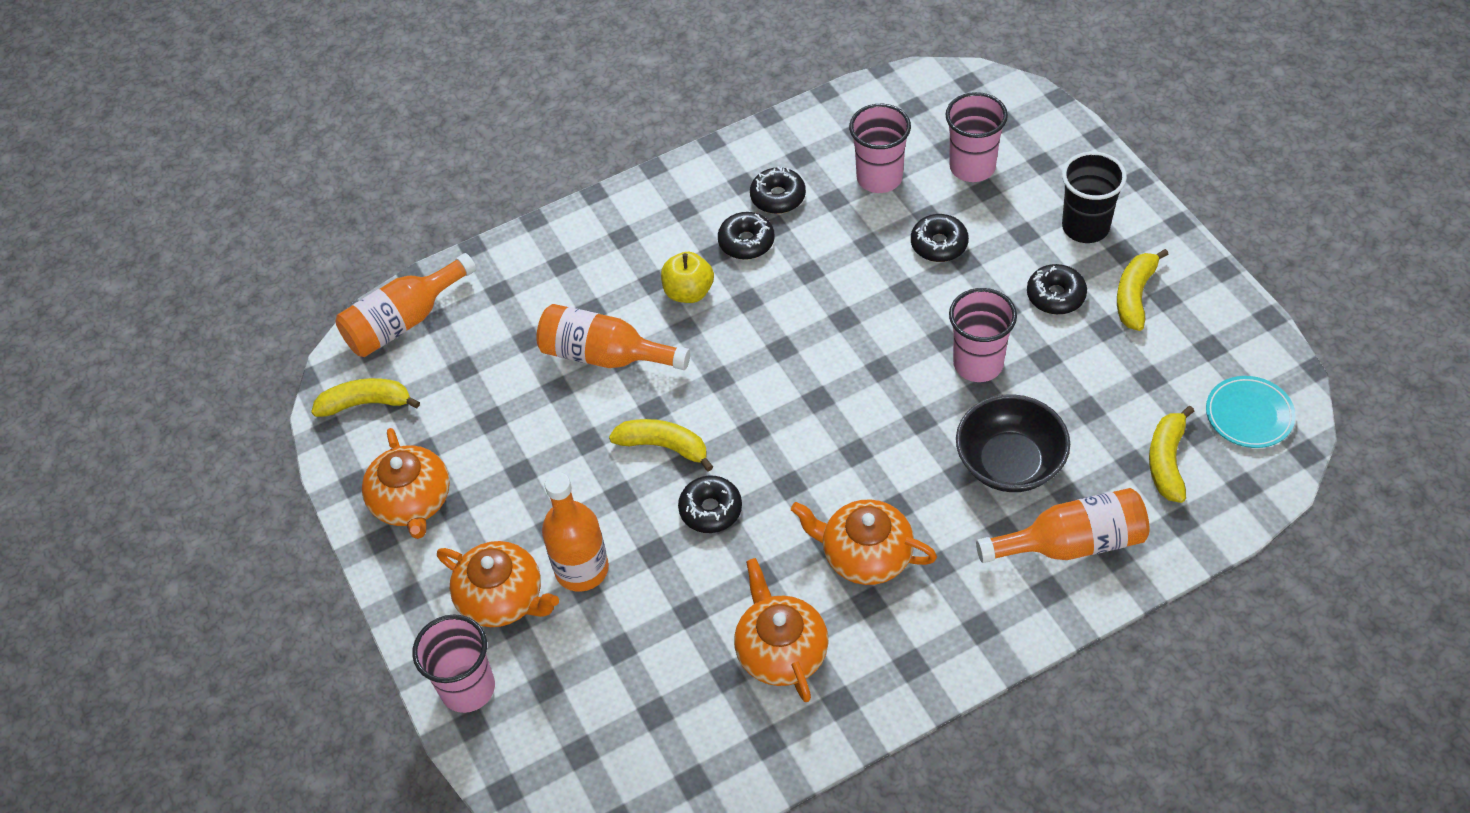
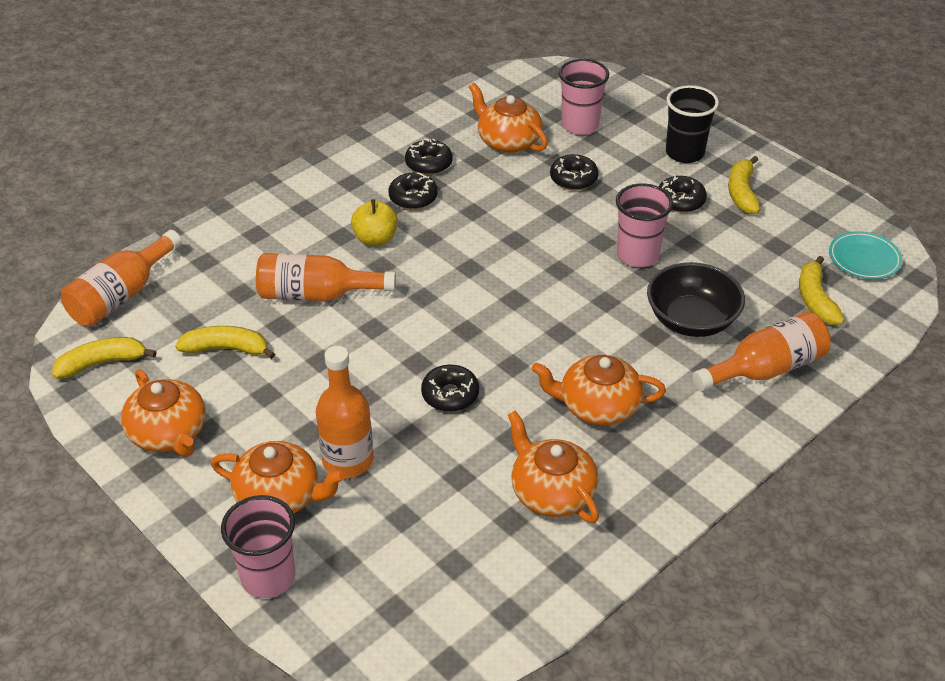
camera: 20 degrees left, 10 degrees down
(664, 446) = (392, 354): yellow banana -> yellow banana (226, 349)
(879, 178) = (508, 141): pink cup -> orange teapot

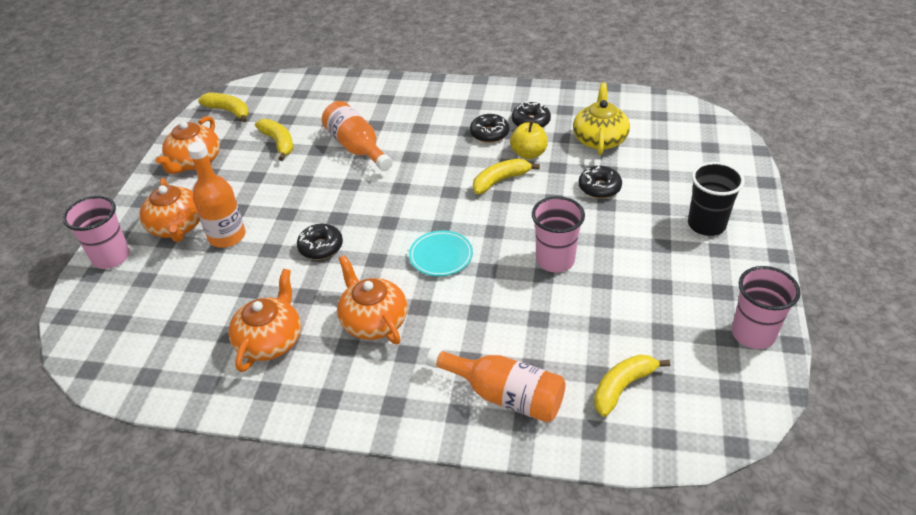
camera: 55 degrees right, 0 degrees up
(122, 295) = (287, 87): orange bottle -> none
(375, 239) = (432, 141): yellow apple -> yellow apple (528, 154)
(508, 141) = (599, 139): orange teapot -> yellow teapot
(580, 125) = (663, 160): pink cup -> pink cup (753, 334)
(680, 201) = (646, 251): black donut -> none
(691, 320) = (515, 324): black bowl -> none
(742, 192) = (701, 279): yellow banana -> yellow banana (500, 180)
(864, 259) = (714, 395): turquoise plate -> turquoise plate (441, 256)

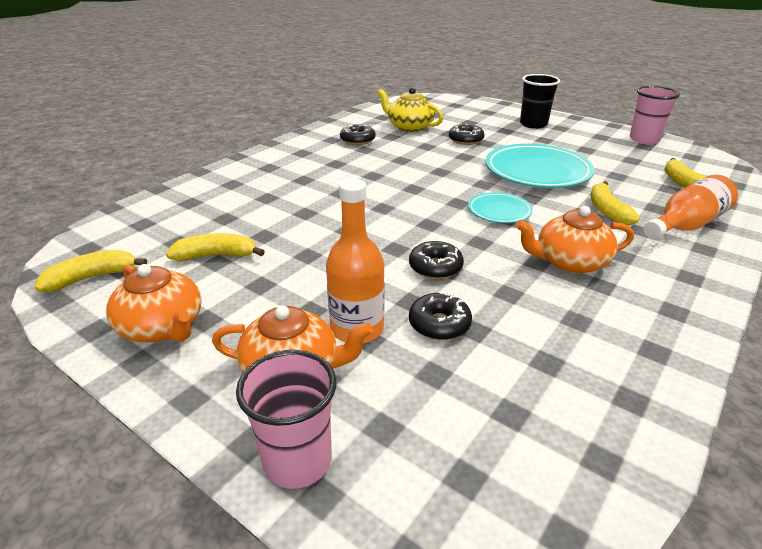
camera: 65 degrees left, 10 degrees down
(270, 340) = (572, 332): orange teapot -> none
(357, 148) = (292, 214): orange bottle -> none
(489, 134) = (353, 156): black donut -> black donut (439, 324)
(500, 180) = (421, 167): yellow banana -> yellow banana (607, 210)
(528, 154) = (398, 150): yellow apple -> none
(555, 260) = (537, 172): pink cup -> turquoise plate

